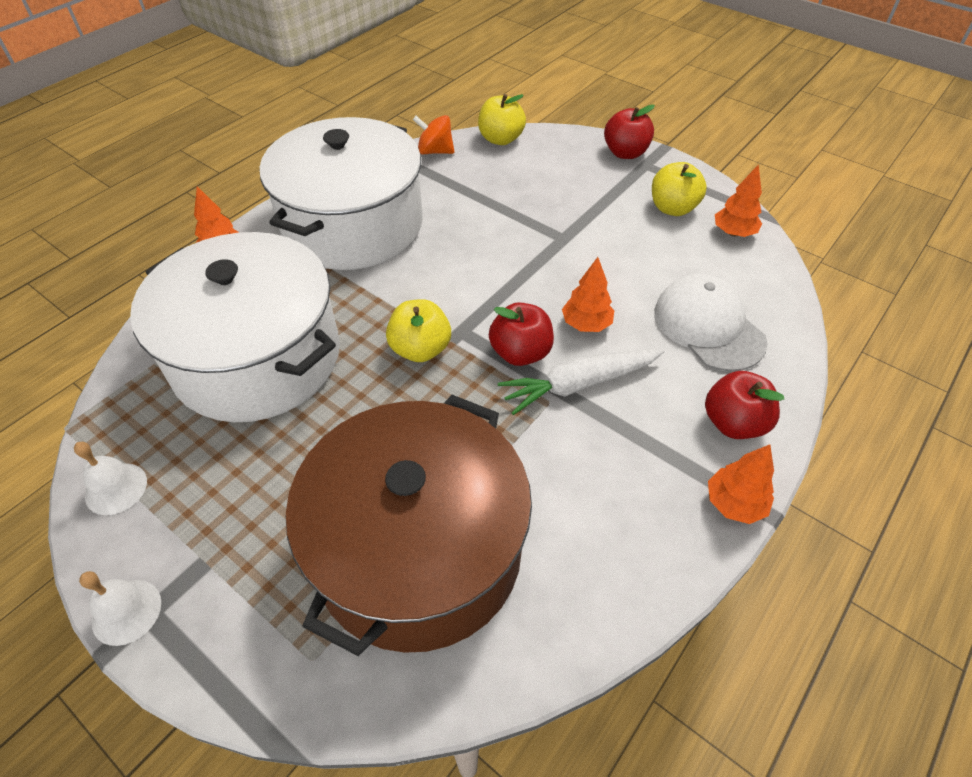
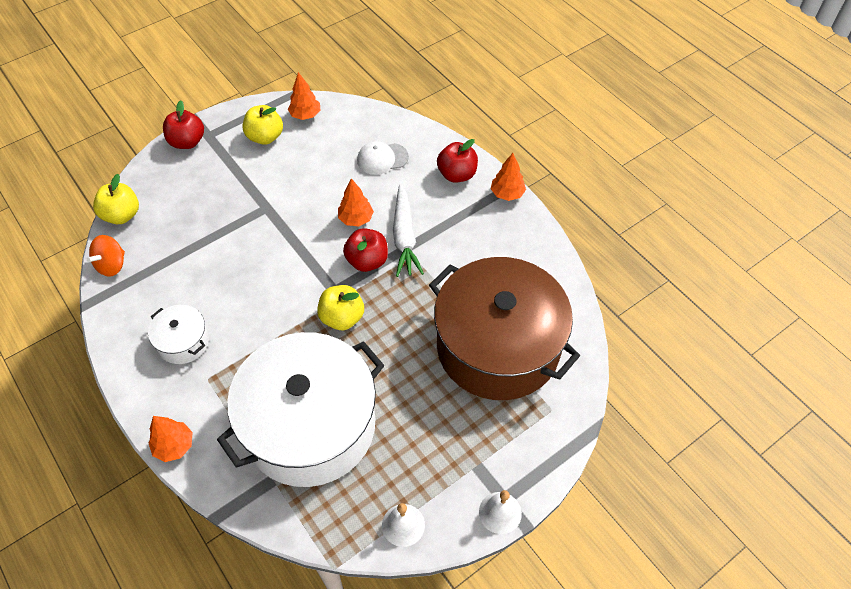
camera: 75 degrees left, 5 degrees up
(353, 225) = (183, 342): white pot -> white pot, size x0.42
(708, 326) = (382, 159): white cap -> white cap, size x0.66

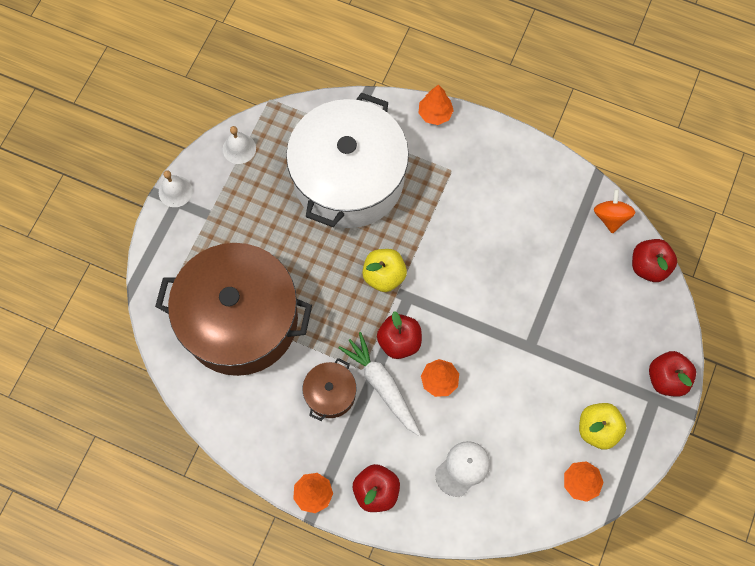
camera: 150 degrees right, 15 degrees up
(122, 215) = (648, 266): yellow apple -> red apple
(183, 342) = (494, 187): white pot -> none
(451, 251) = (330, 393): none -> brown pot

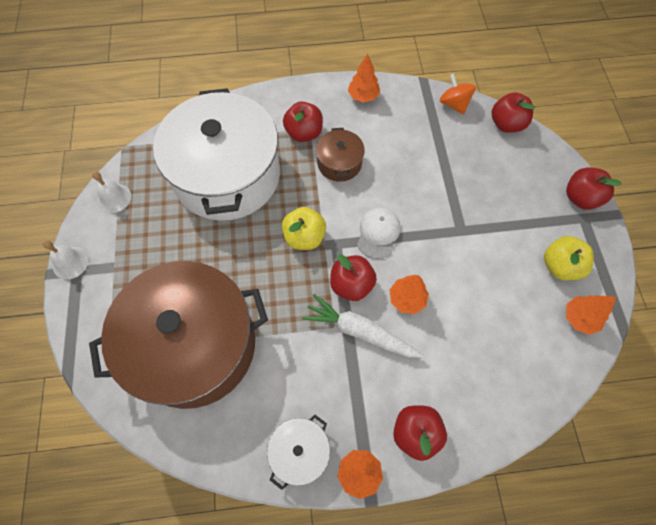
camera: 30 degrees left, 5 degrees down
(277, 451) = (300, 452): none -> white pot
(330, 393) = (318, 365): brown pot -> brown pot (339, 163)
(435, 114) = (270, 95): orange tree -> orange tree (363, 96)
(444, 172) = (304, 133): none -> red apple
(462, 468) = (477, 365): white cap -> white cap (378, 233)

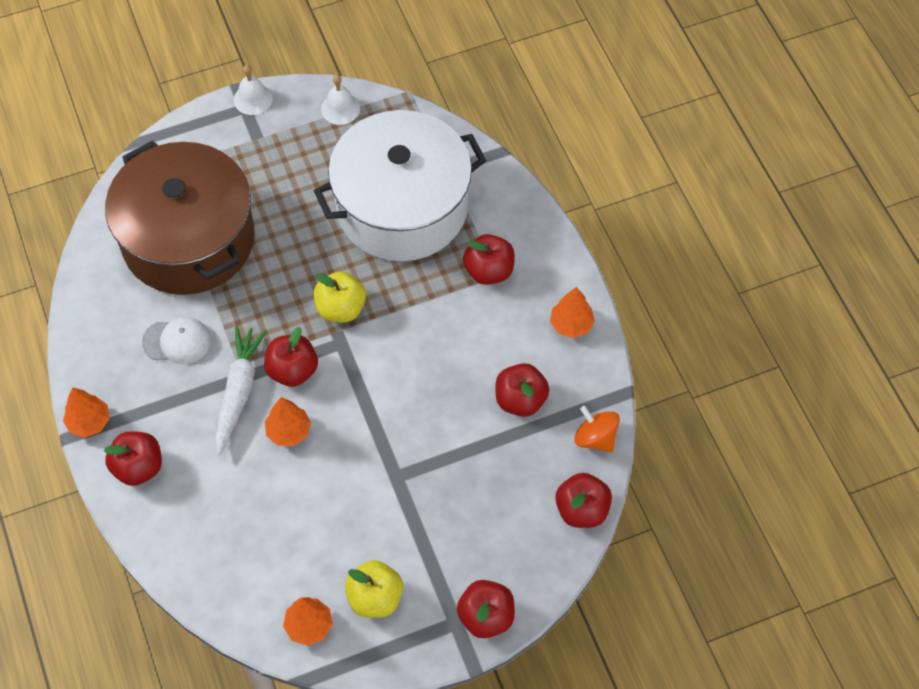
camera: 75 degrees right, 5 degrees down
(300, 452) = (100, 364): white pot -> none
(339, 163) = (455, 321): brown pot -> none
(378, 233) = (366, 384): white cap -> white cap (177, 341)
(415, 139) = (520, 400): none -> red apple
(454, 104) = (595, 438): orange spinning top -> orange spinning top turned 90 degrees counterclockwise

